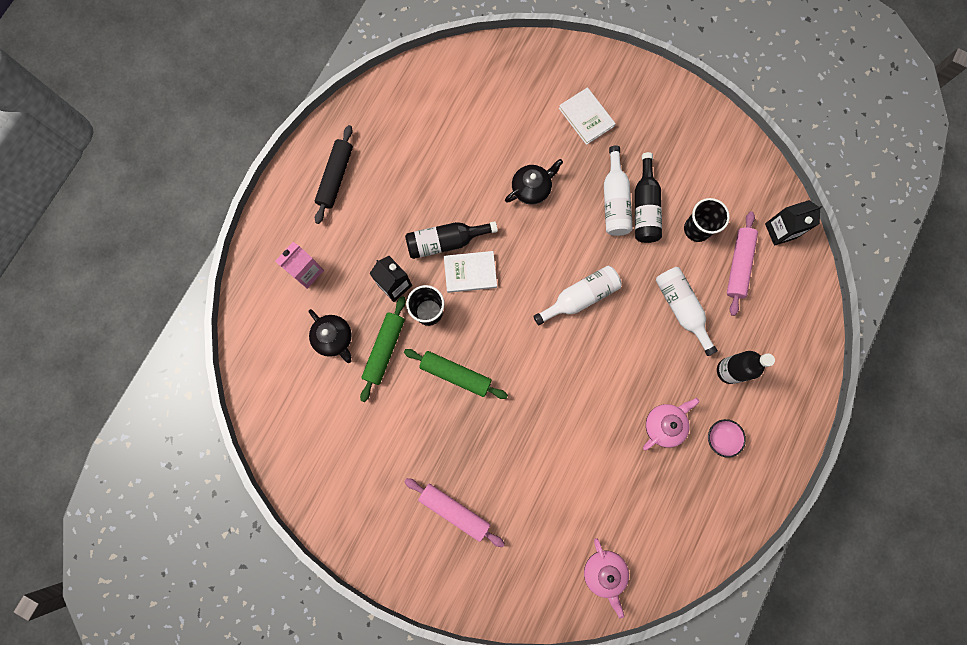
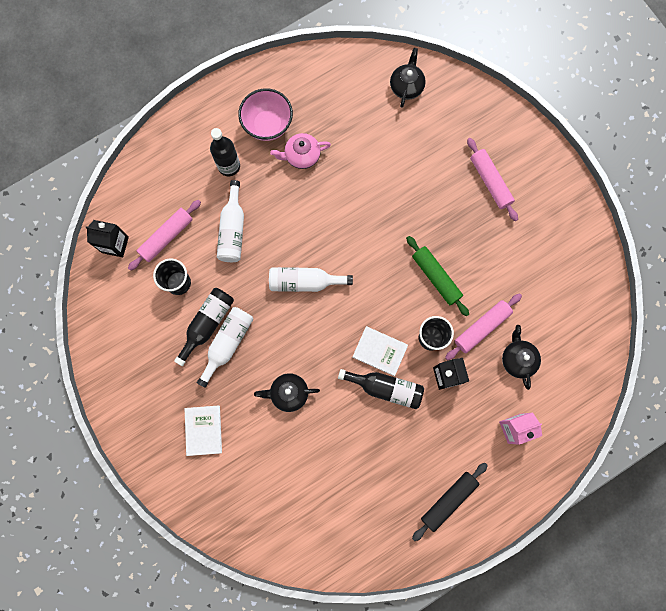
camera: 150 degrees left, 0 degrees up
(384, 350) = (481, 327): green rolling pin -> pink rolling pin
(604, 572) = (406, 86): pink teapot -> black teapot
(720, 438) = (268, 125): pink bowl -> pink bowl, size x1.72

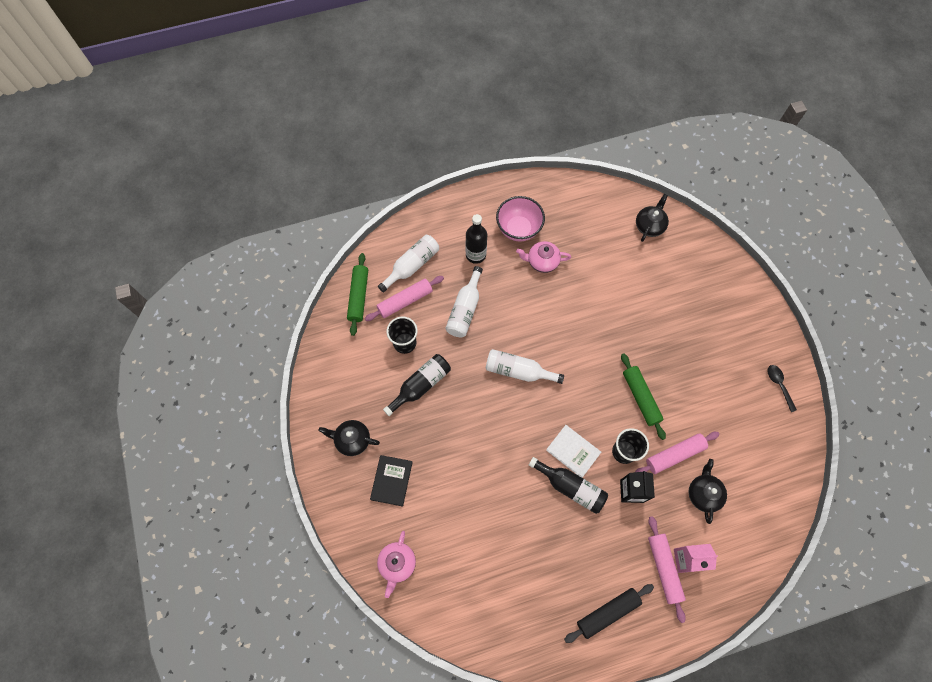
camera: 15 degrees right, 10 degrees down
(115, 244) = (358, 296): black carton -> green rolling pin
(203, 430) = (391, 481): white book -> black book
(227, 343) = (434, 408): white bottle -> white bottle (412, 265)
(231, 511) = (397, 564): none -> pink teapot
(288, 393) = (478, 467): black teapot -> black teapot (352, 440)
(490, 182) = (709, 325): pink rolling pin -> pink rolling pin (664, 568)
(571, 228) = (779, 385): none -> black spoon

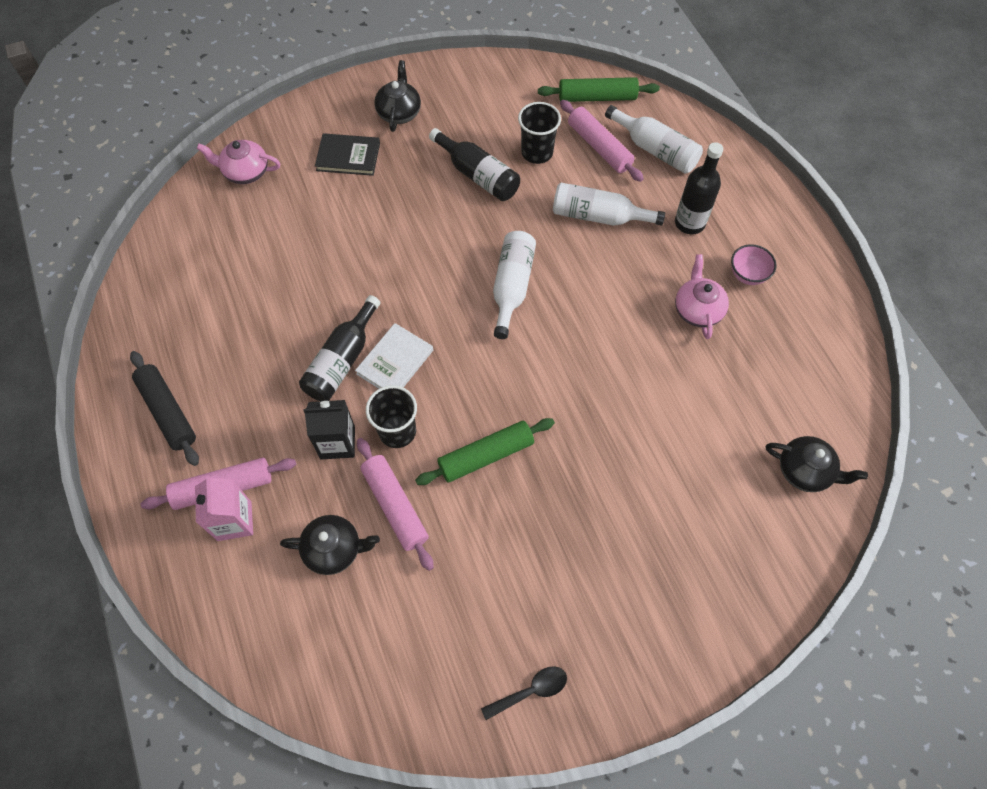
camera: 85 degrees right, 5 degrees down
(518, 229) = (747, 275): pink bowl -> pink bowl, size x0.58

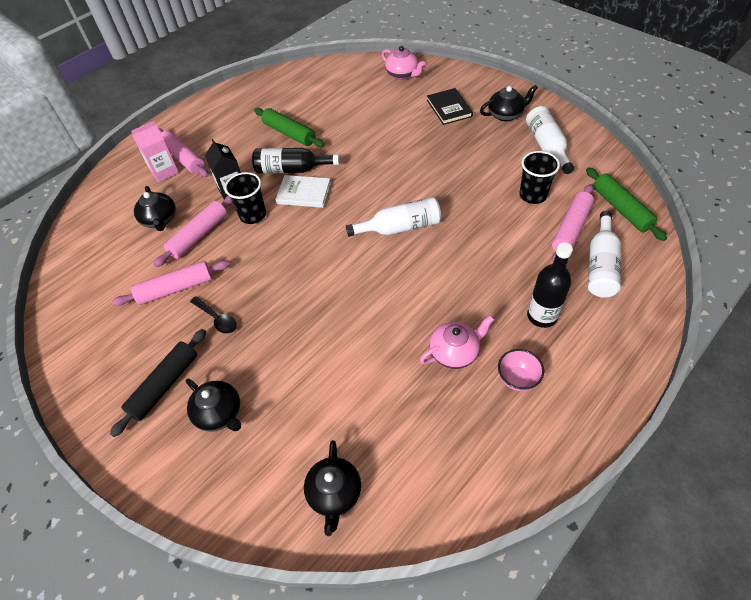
camera: 70 degrees right, 10 degrees down
(168, 412) = (222, 117): black rolling pin -> black rolling pin (164, 385)
(245, 172) = (402, 74): pink teapot -> pink teapot turned 150 degrees clockwise
(472, 557) = (175, 288): none -> pink rolling pin
(478, 175) = (485, 172): black bottle -> none
(486, 455) = (254, 266): green rolling pin -> green rolling pin (289, 133)
(530, 691) = (87, 357): black spoon -> black spoon (217, 319)
(598, 216) = (501, 253): white bottle -> white bottle (547, 146)
(676, 552) = (220, 413): none -> black teapot

